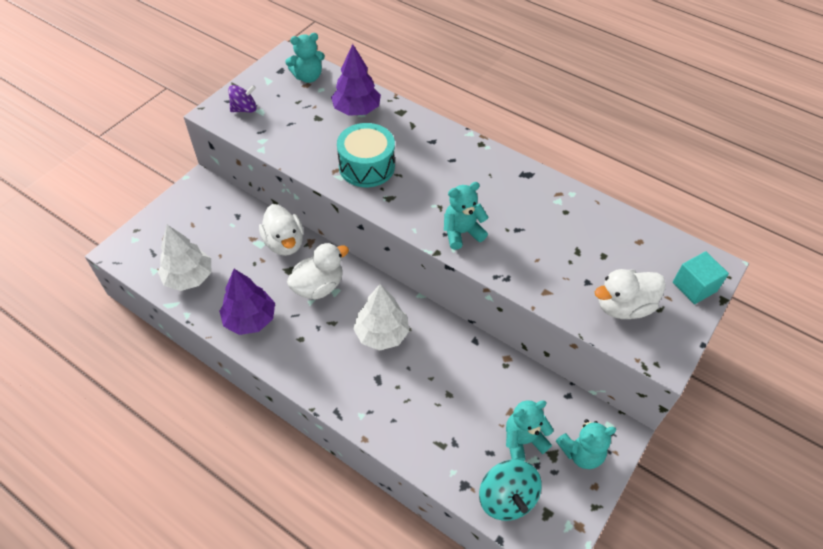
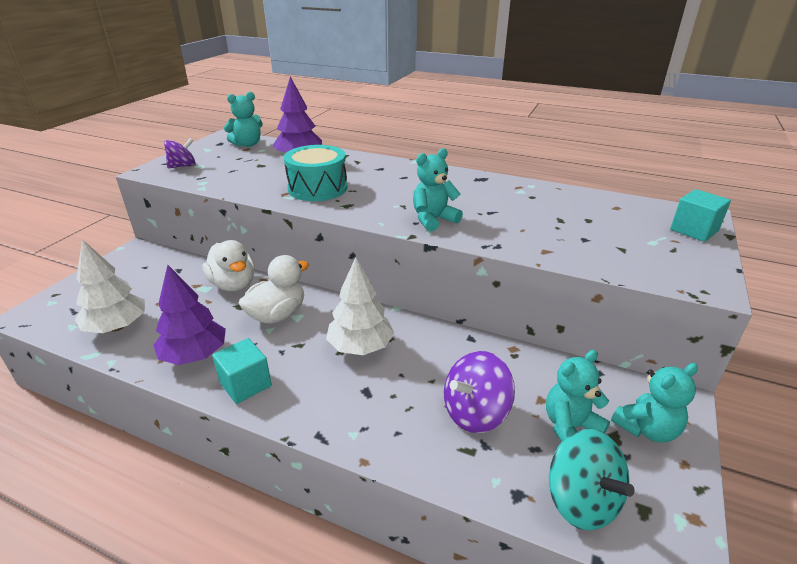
camera: 10 degrees left, 20 degrees down
(287, 355) = (245, 384): none -> turquoise cube
(455, 414) = (475, 413): none -> purple spinning top
(623, 306) = (634, 252): white duck -> none

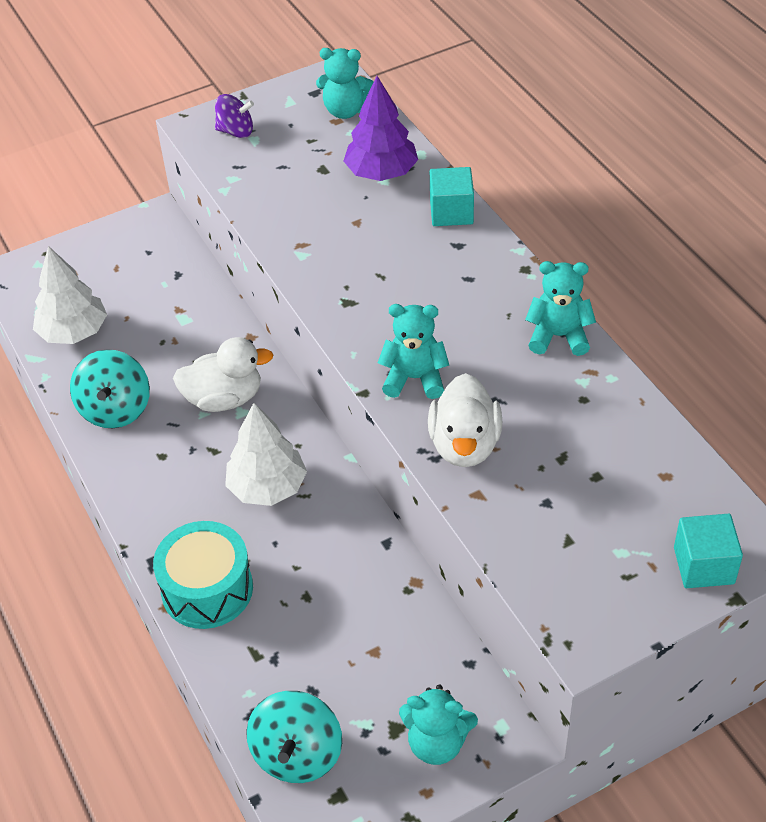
camera: 40 degrees right, 15 degrees up
(195, 355) = (115, 409): purple tree -> turquoise spinning top
(233, 284) = (215, 328): white duck -> white duck (464, 445)
(245, 384) = (133, 470): turquoise cube -> turquoise cube (451, 212)
(317, 188) = (345, 252): turquoise drum -> turquoise drum (207, 589)
(475, 413) = (299, 624): purple spinning top -> none
(570, 427) = (367, 694): turquoise teddy bear -> turquoise teddy bear (558, 336)

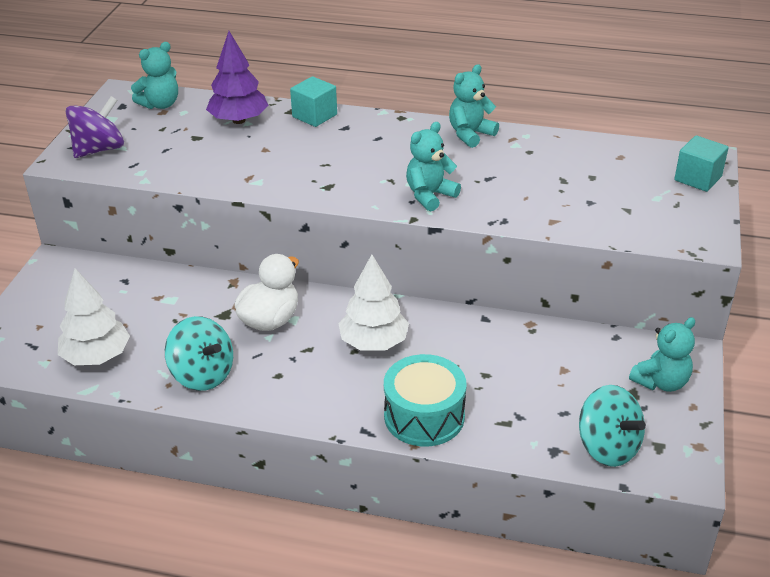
camera: 50 degrees left, 10 degrees down
(236, 131) = (99, 149): purple spinning top -> purple spinning top, size x1.50
(464, 445) = (508, 206): white duck -> none

